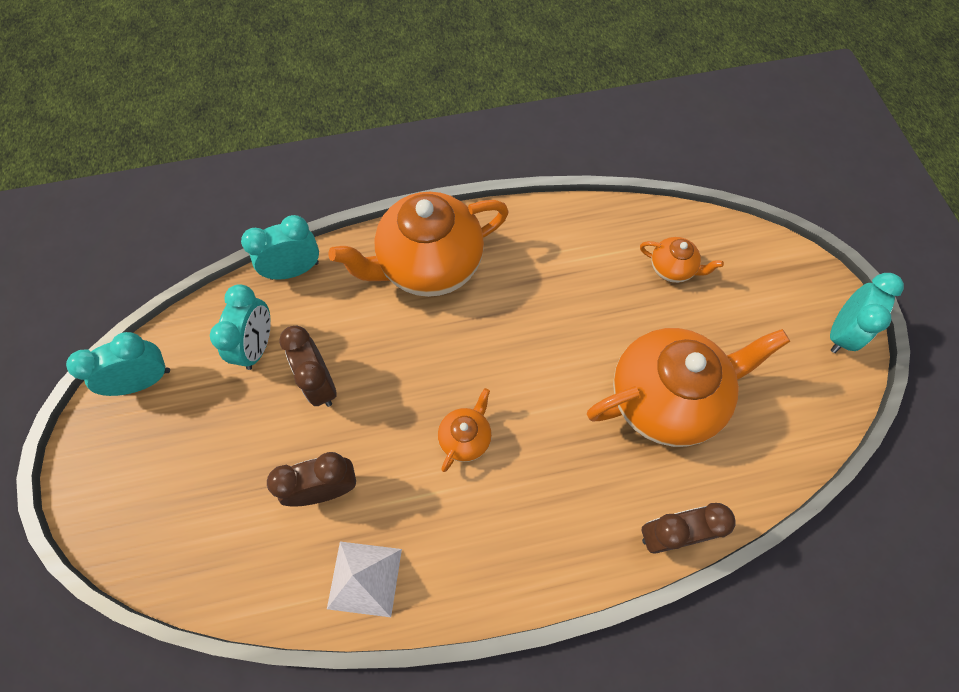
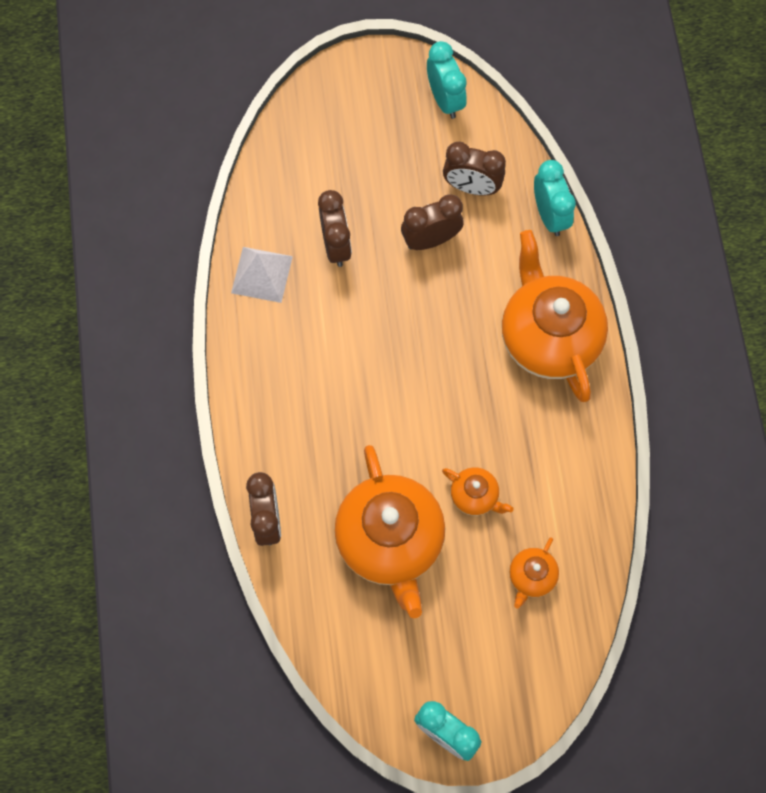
camera: 95 degrees right, 5 degrees up
(257, 346) = (471, 187): turquoise clock -> brown clock
(465, 438) = (369, 359): orange teapot -> orange teapot (475, 496)

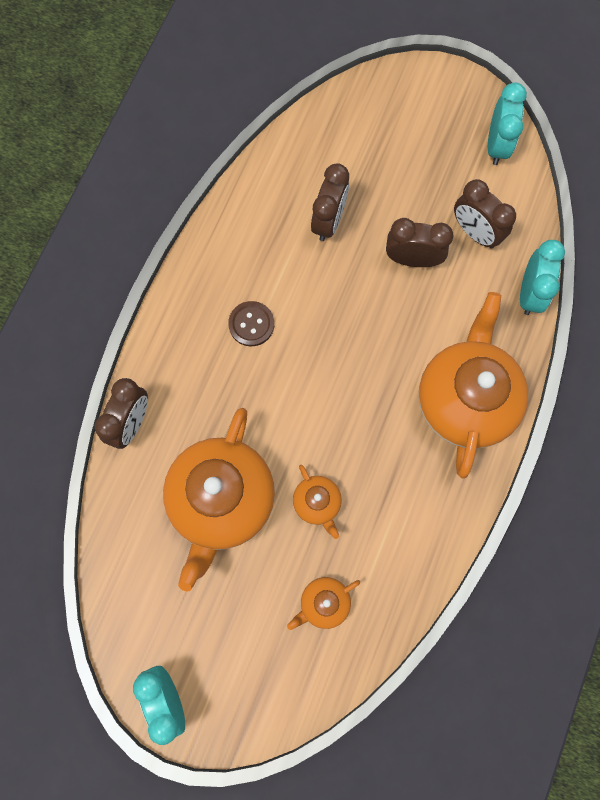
camera: 30 degrees right, 5 degrees up
(261, 274) = (252, 212): white pyramid -> none
(322, 374) = (251, 324): none -> brown button

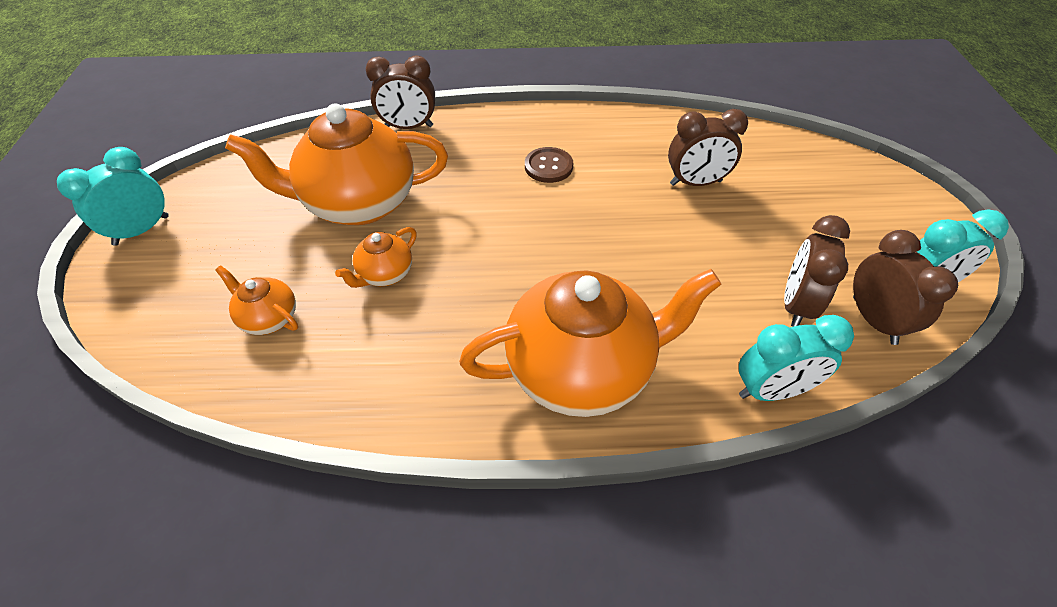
camera: 65 degrees right, 25 degrees down
(412, 259) = (713, 259): brown clock -> brown clock (873, 320)

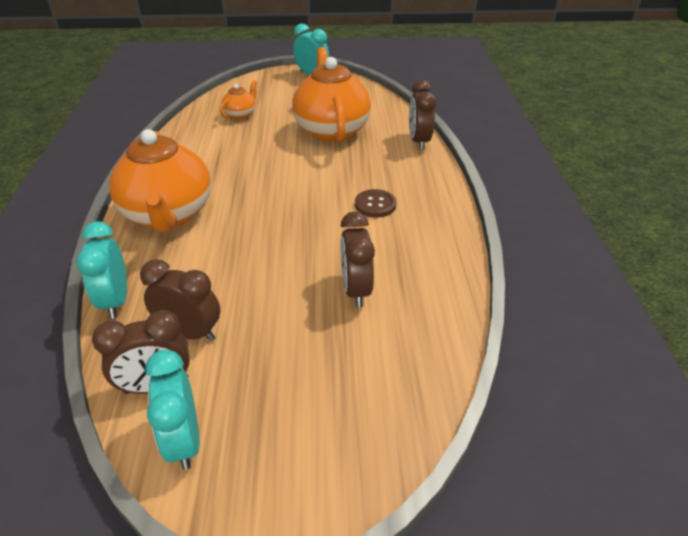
camera: 90 degrees right, 10 degrees down
(385, 274) = (266, 144): orange teapot -> none

